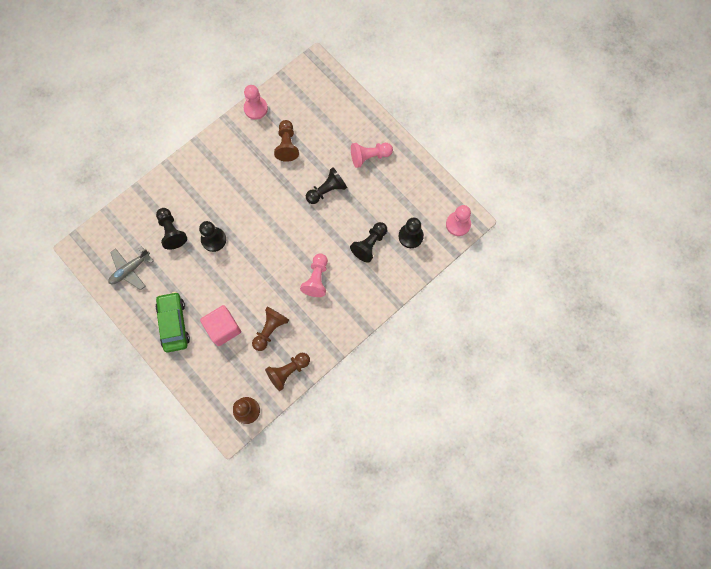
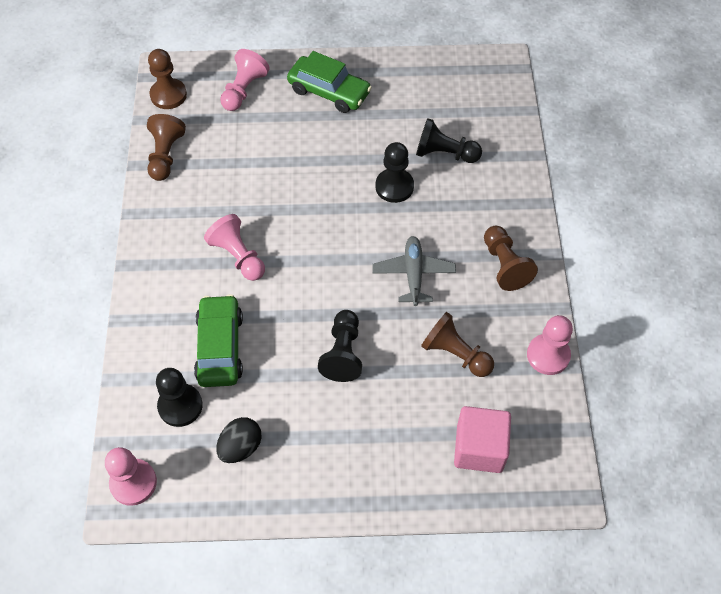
camera: 130 degrees right, 15 degrees down
(130, 270) = (432, 91): grey plane -> grey plane (413, 274)
(223, 328) = (277, 130): pink cube -> pink cube (479, 448)
(270, 330) = (229, 170): brown pawn -> brown pawn (504, 265)
(369, 157) = (343, 446): pink pawn -> pink pawn (244, 90)
(369, 244) = (220, 347): black pawn -> green car
(405, 196) = (240, 447): none -> black egg

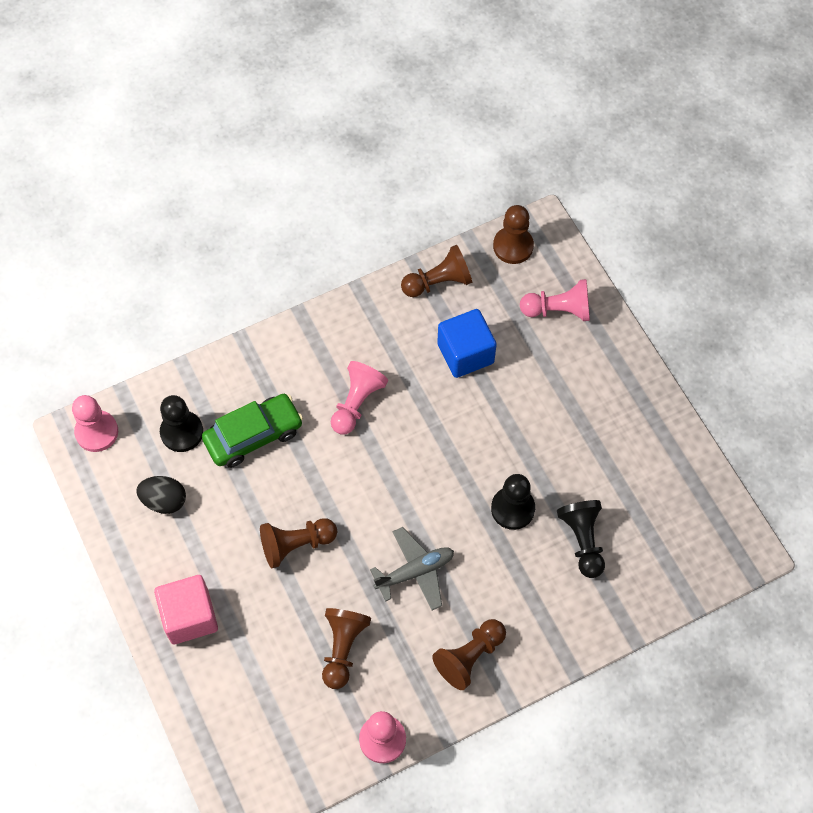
camera: 65 degrees right, 5 degrees up
(241, 163) = (465, 353): none -> blue cube
(329, 91) = (602, 391): green car -> none
(343, 353) = (296, 545): black pawn -> brown pawn
(479, 448) = (251, 710): pink cube -> pink cube (189, 616)

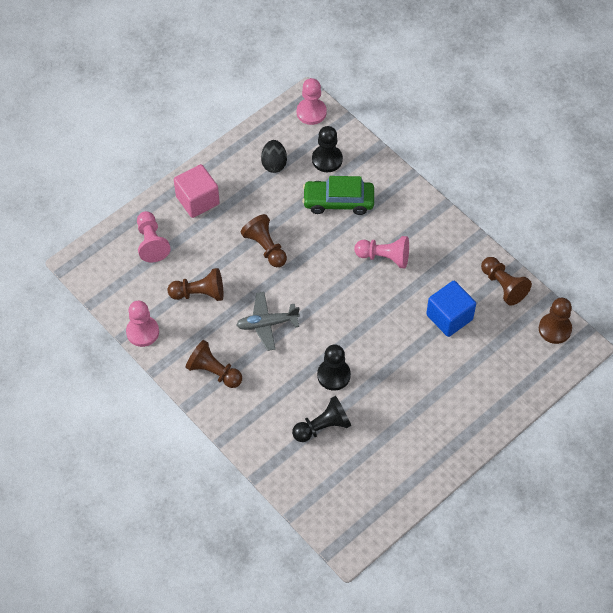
camera: 75 degrees right, 5 degrees down
(253, 435) = (338, 201): green car -> green car turned 135 degrees clockwise
(415, 572) = (267, 324): grey plane -> grey plane turned 120 degrees clockwise
(558, 310) = (510, 372): pink pawn -> pink pawn (151, 243)

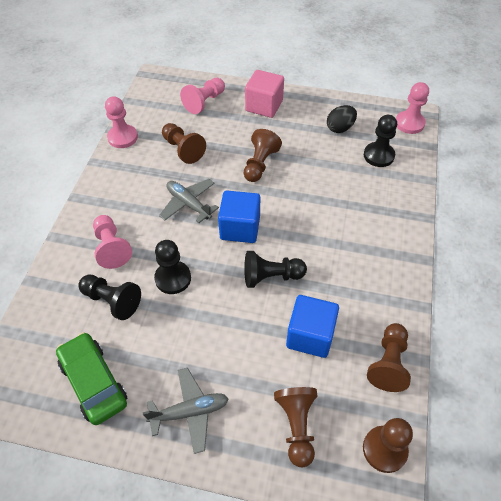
camera: 55 degrees right, 5 degrees down
(214, 372) = (117, 196): brown pawn -> brown pawn (296, 426)
(321, 302) = (240, 228): none -> blue cube
(338, 201) = (348, 184): green car -> green car (94, 382)
(383, 310) = (271, 277): none -> black pawn
(384, 257) = (326, 246): pink pawn -> pink pawn (112, 248)
(451, 423) = (190, 412): none -> grey plane

